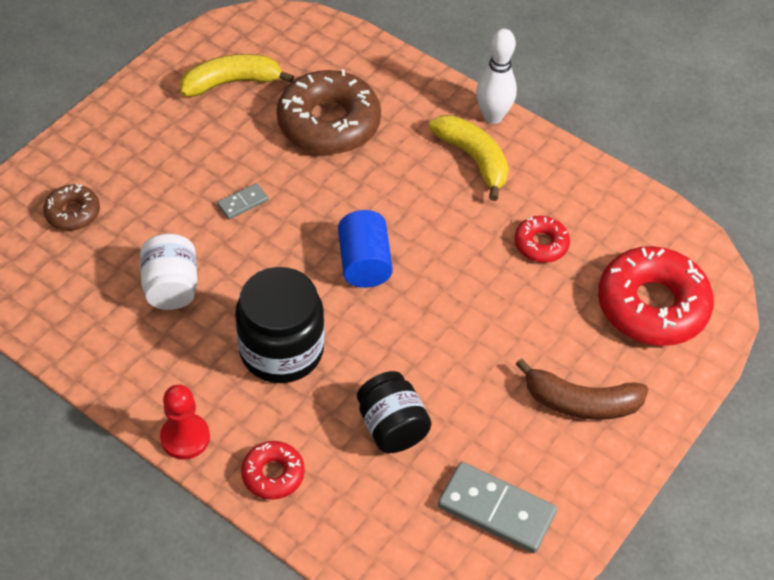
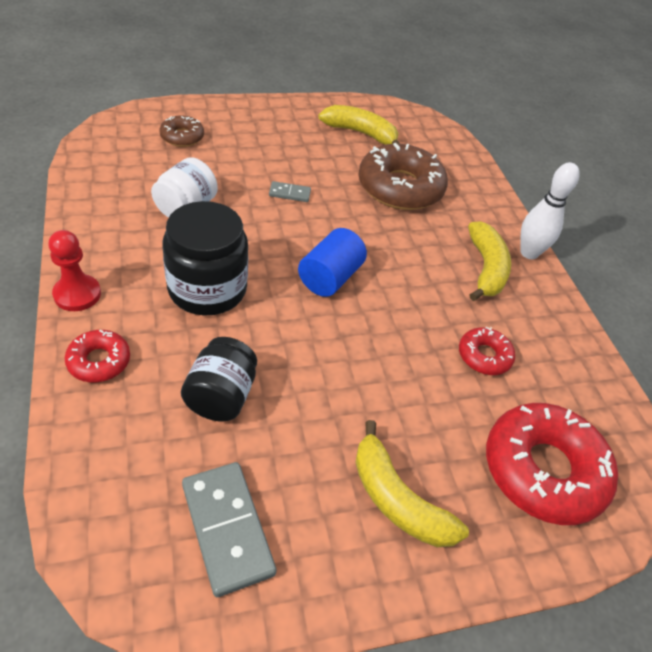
camera: 35 degrees right, 5 degrees down
(581, 403) = (397, 500): brown banana -> yellow banana

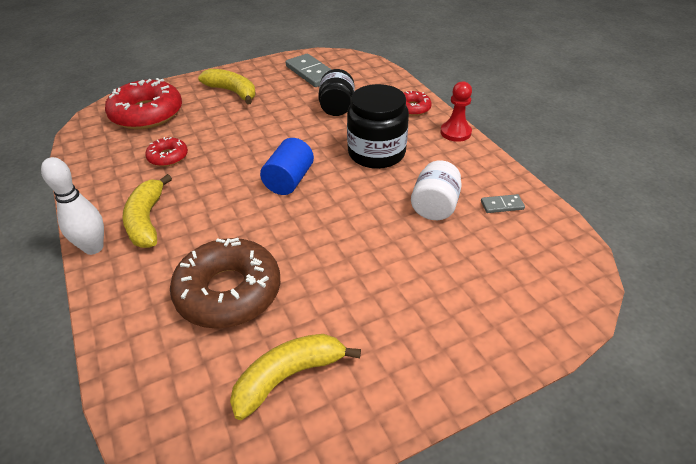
camera: 175 degrees right, 5 degrees down
(182, 137) = (502, 288): brown donut -> none
(289, 193) = (349, 247): grey domino -> grey domino (502, 205)
(360, 133) = (288, 376): yellow banana -> yellow banana turned 135 degrees clockwise

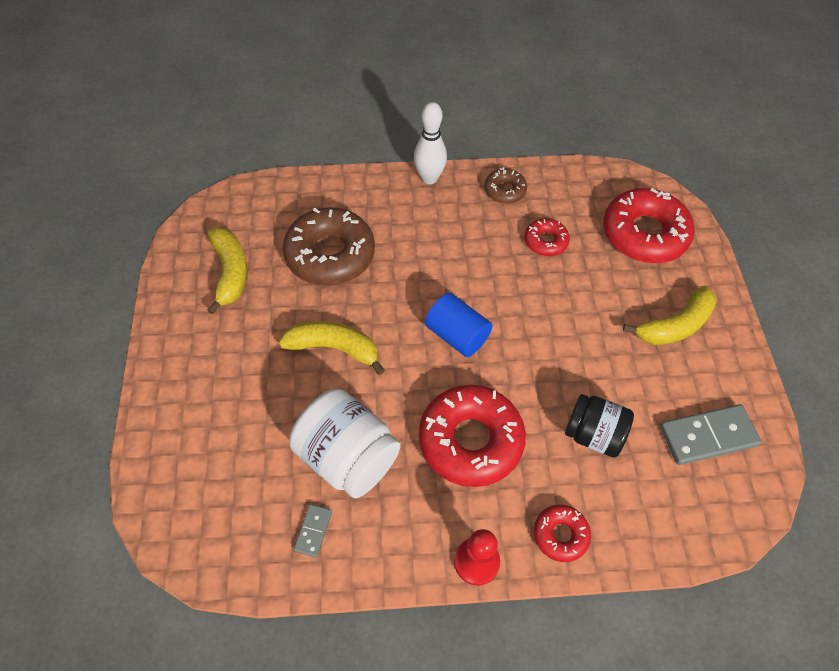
camera: 110 degrees right, 15 degrees up
(106, 192) = (505, 190): none -> brown donut
(147, 220) = (448, 214): yellow banana -> yellow banana (334, 348)
(376, 153) = (470, 440): black jar -> red donut
(434, 206) = (347, 457): white jar -> white jar, size x1.51

